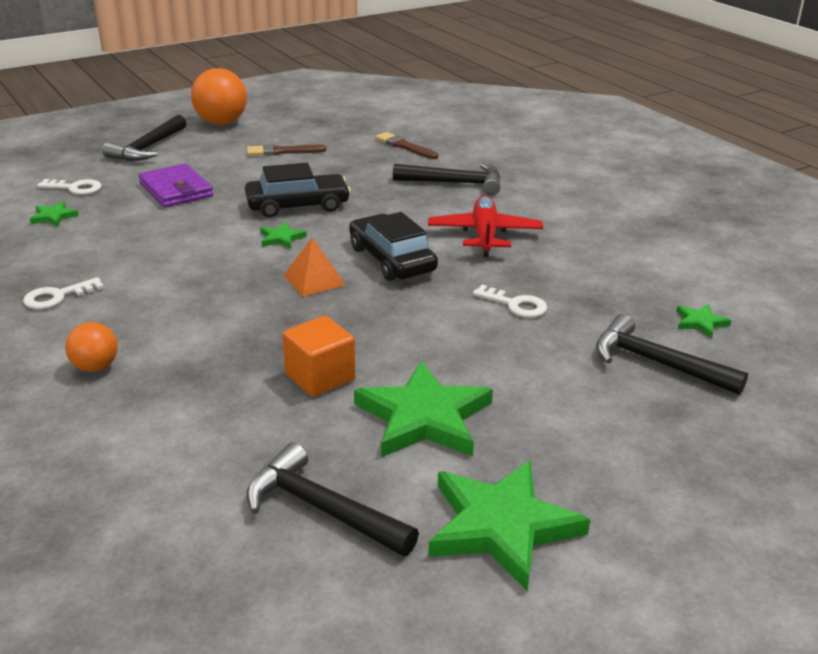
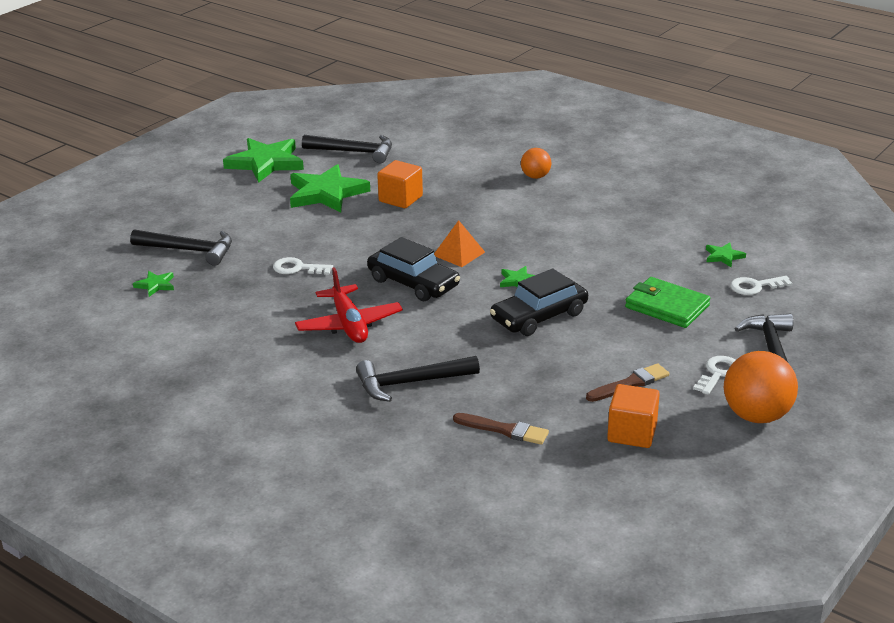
camera: 160 degrees right, 0 degrees up
(57, 296) = (618, 204): white key -> white key (718, 373)
(176, 190) = (667, 306): purple wallet -> green wallet
(317, 130) = (632, 433): none -> orange cube

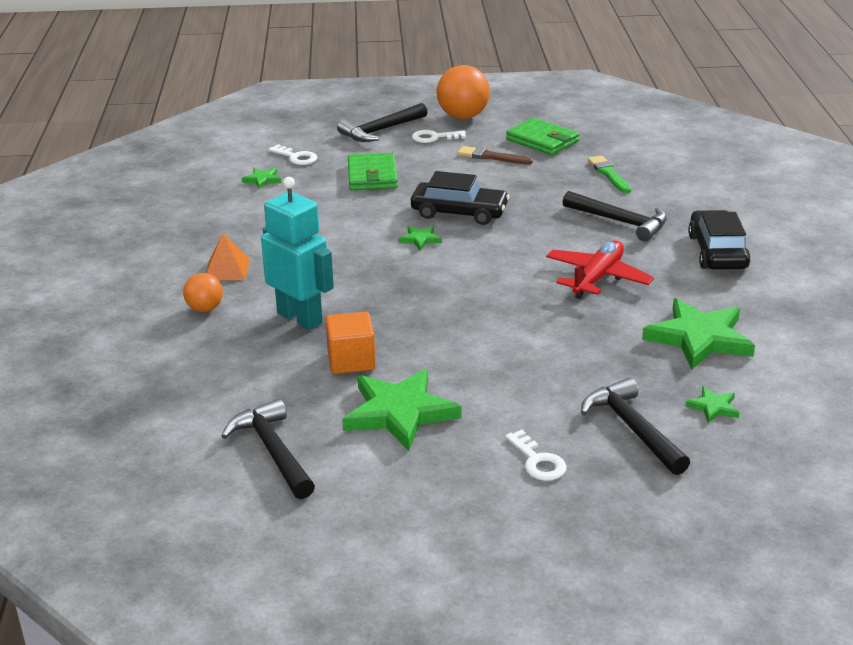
camera: 130 degrees left, 0 degrees up
(266, 163) = (382, 503): green star -> green star (699, 338)
(298, 268) = (561, 346): white key -> white key (537, 461)
(413, 283) = (494, 280): black car -> black car (717, 252)
(459, 253) = (415, 282): orange pyramid -> orange pyramid (227, 269)
(475, 200) = (300, 318): none -> turquoise robot
(504, 430) = (608, 174): brown brush -> green brush
(632, 433) = (542, 140): orange cube -> green wallet

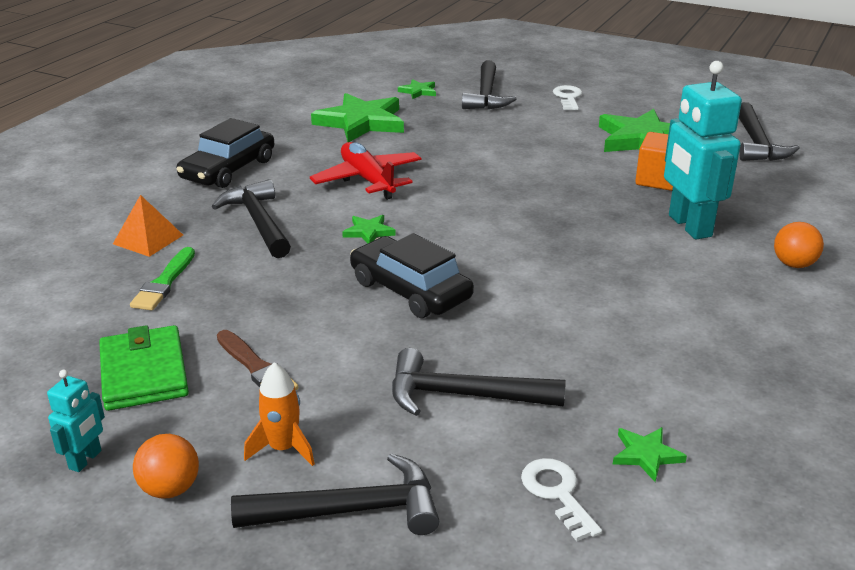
camera: 150 degrees left, 0 degrees up
(227, 269) = (755, 304): orange pyramid -> orange pyramid (148, 239)
(372, 176) = (463, 395): green wallet -> black hammer
(420, 239) = (493, 270): green star -> green star (369, 232)
(434, 137) = (283, 448): white key -> orange rocket
(463, 116) = (170, 489): orange ball -> orange ball, size x0.57
(512, 113) = (85, 460): none -> turquoise robot
(597, 278) = (368, 180): red plane -> red plane turned 90 degrees clockwise

